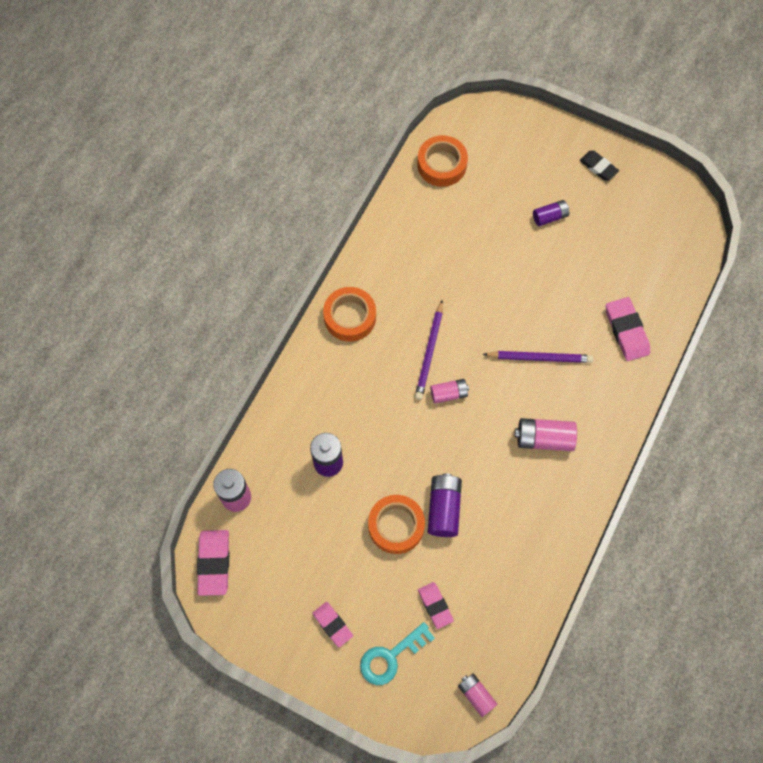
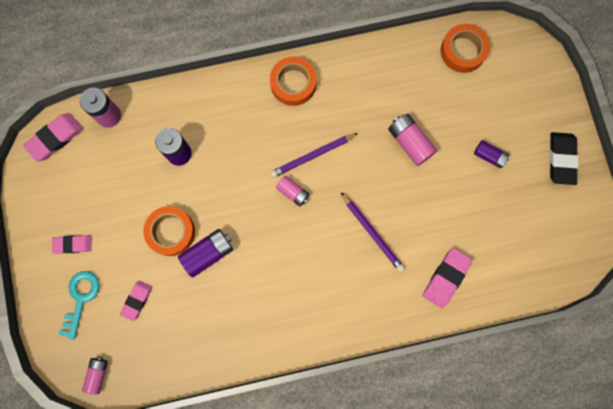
camera: 50 degrees right, 10 degrees up
(332, 625) = (73, 244): pink eraser -> pink eraser turned 75 degrees clockwise
(391, 657) = (81, 299): turquoise key -> turquoise key turned 90 degrees clockwise
(544, 439) = (314, 282): pink battery -> pink battery (410, 142)
(598, 167) = (561, 159): black eraser -> black eraser, size x1.52

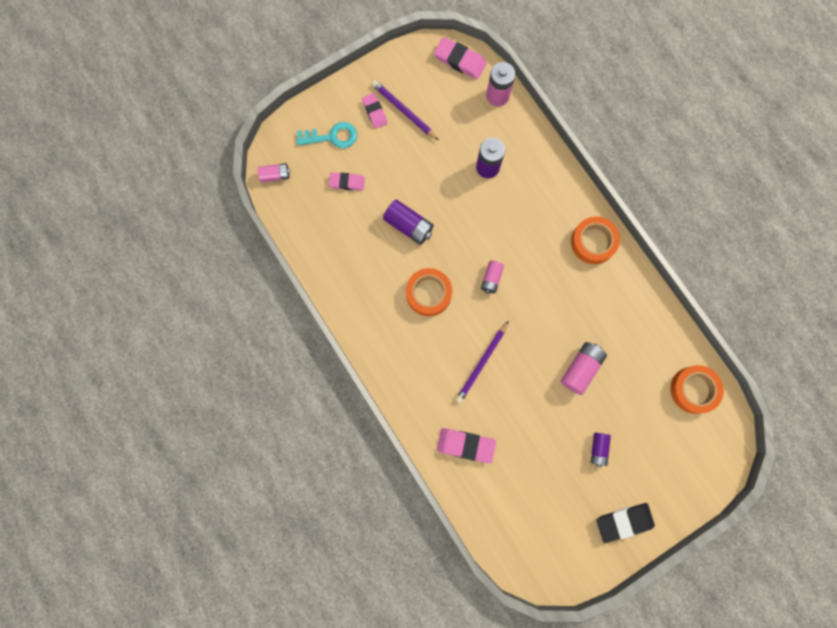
camera: 70 degrees right, 0 degrees up
(171, 232) = (415, 187): orange tape -> orange tape (428, 293)
(312, 156) = (532, 284): purple pencil -> purple pencil (404, 111)

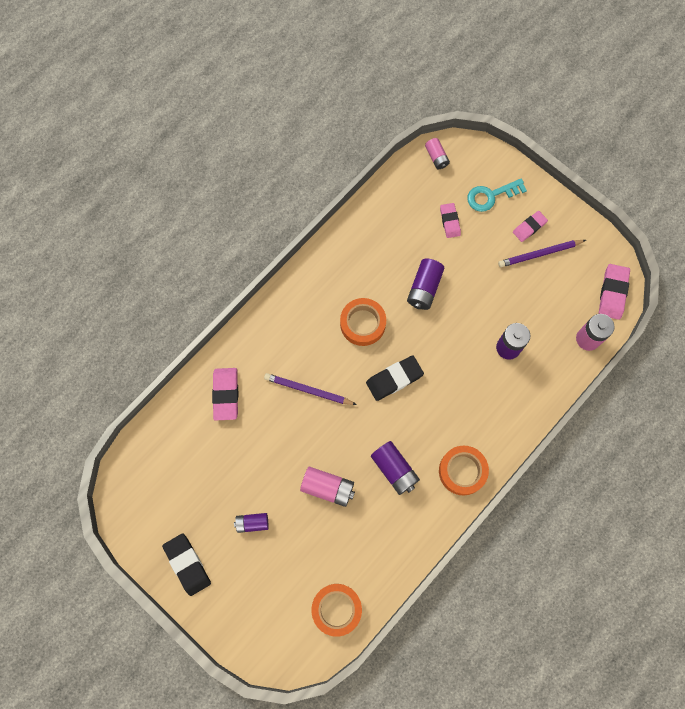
camera: 75 degrees right, 5 degrees down
(332, 137) = (491, 196): turquoise key -> turquoise key turned 90 degrees clockwise
(404, 111) = (540, 254): purple pencil -> purple pencil turned 135 degrees counterclockwise
(491, 279) = (394, 379): pink battery -> black eraser
(578, 302) = (394, 469): none -> purple battery

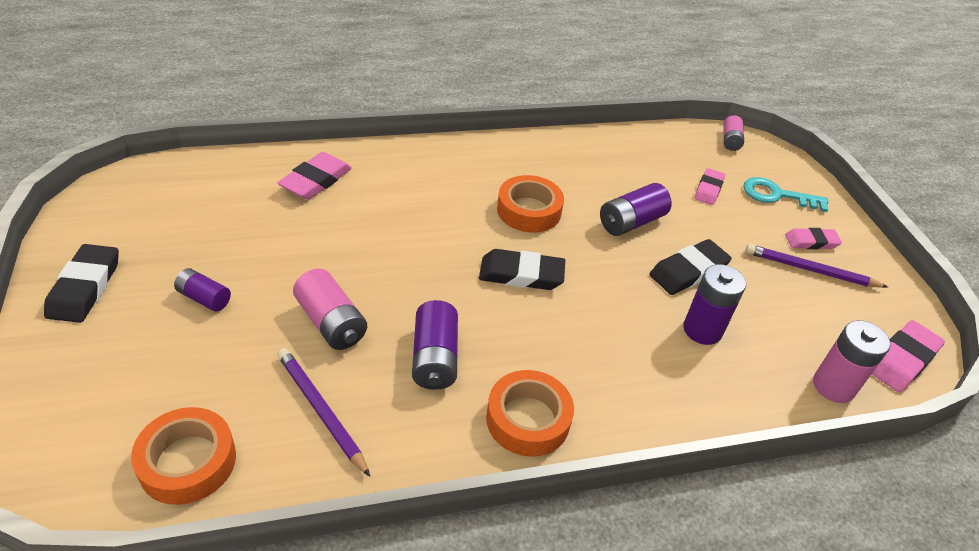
camera: 30 degrees right, 30 degrees down
(308, 390) = (408, 226): purple pencil -> purple pencil (321, 411)
(477, 307) = (688, 271): none -> black eraser

